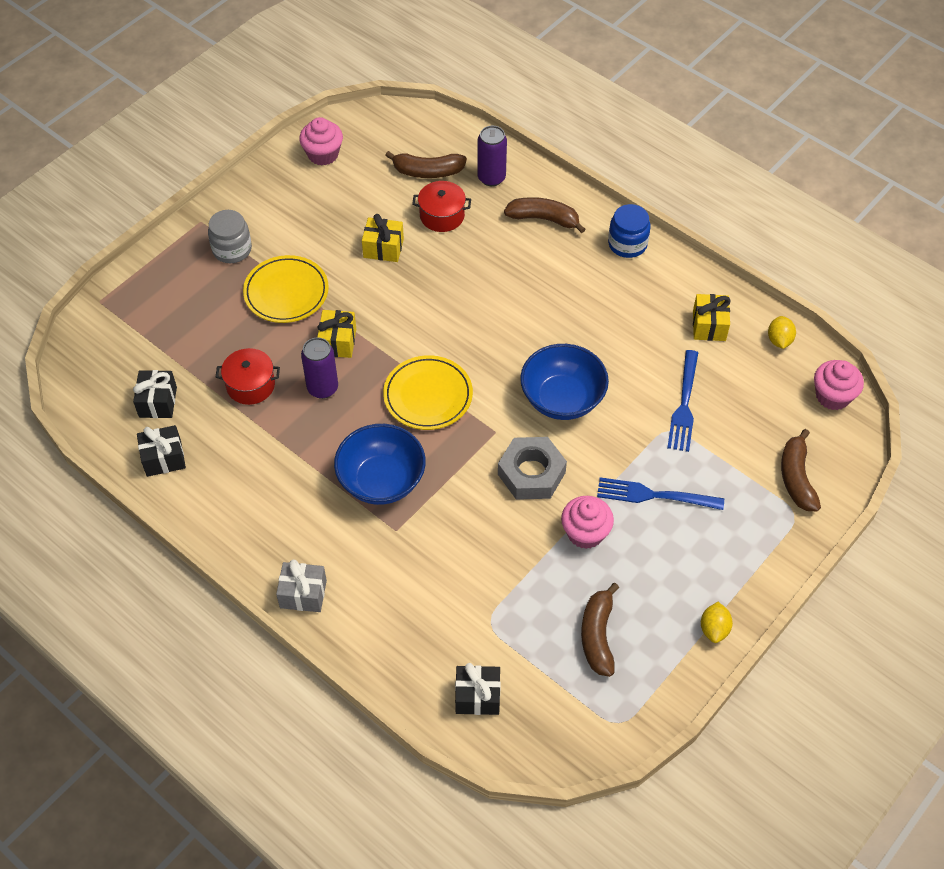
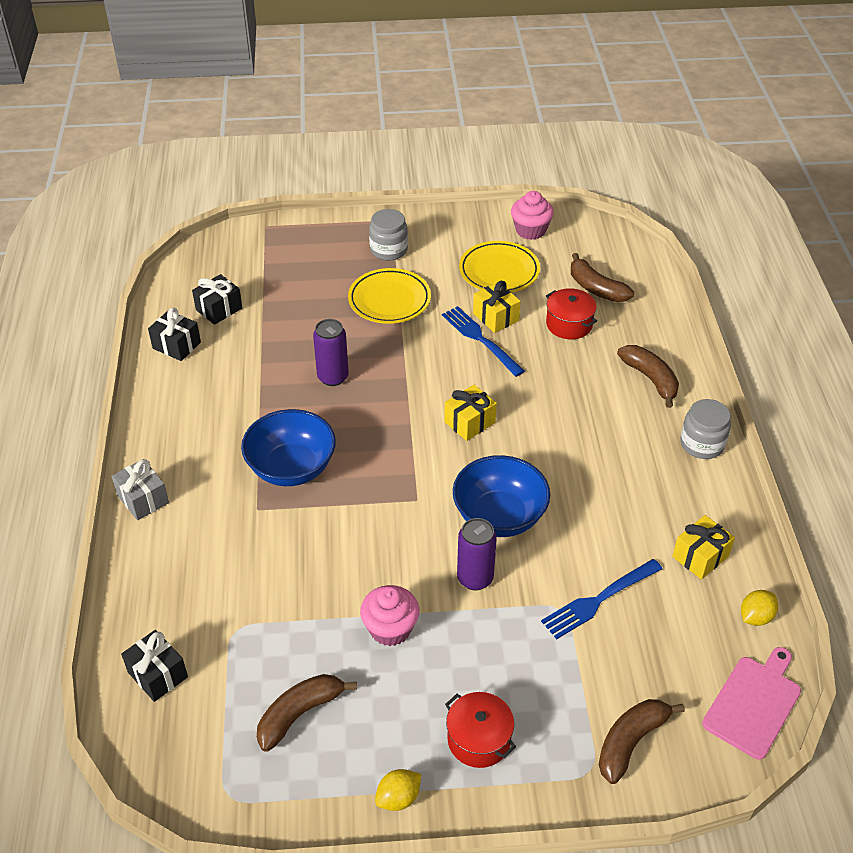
camera: 45 degrees right, 10 degrees down
(250, 385) = (289, 341): red pot -> red pot (479, 739)
(338, 342) = (382, 355): yellow gift -> yellow gift (469, 422)
(428, 396) = (399, 437): yellow plate -> yellow plate (499, 271)
(491, 178) = (643, 323): purple can -> purple can (475, 578)
(531, 473) = (405, 550): grey nut -> none
(627, 244) = (702, 444): blue jar -> grey jar
(654, 495) = (483, 648): blue fork -> blue fork (480, 339)
(832, 396) = (754, 703): pink cupcake -> pink cutting board

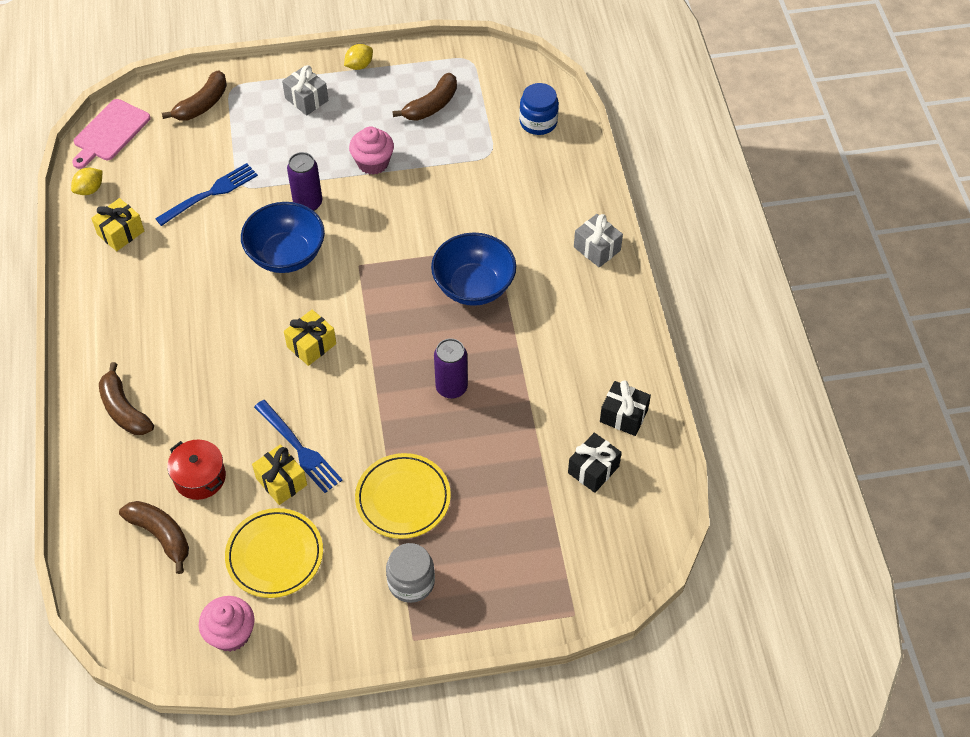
camera: 175 degrees right, 10 degrees up
(158, 674) = (538, 122): black gift -> blue jar
(479, 739) = (306, 99): red pot -> grey gift
(702, 444) = (91, 338): grey jar -> none

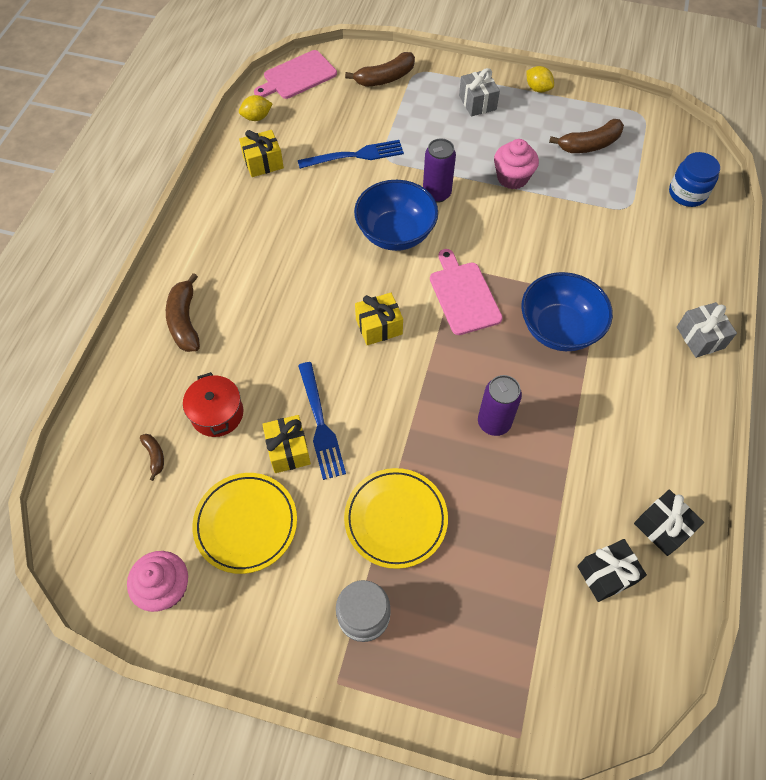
camera: 25 degrees right, 5 degrees up
(161, 535) = (155, 456): brown banana -> brown banana, size x0.52
(359, 65) = (538, 89): yellow lemon -> yellow lemon turned 60 degrees clockwise
(376, 288) = (463, 295): none -> pink cutting board

